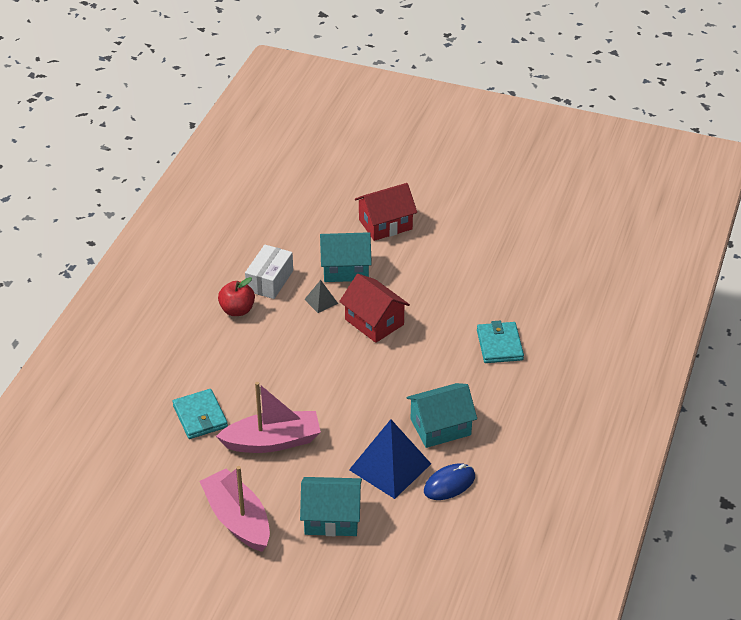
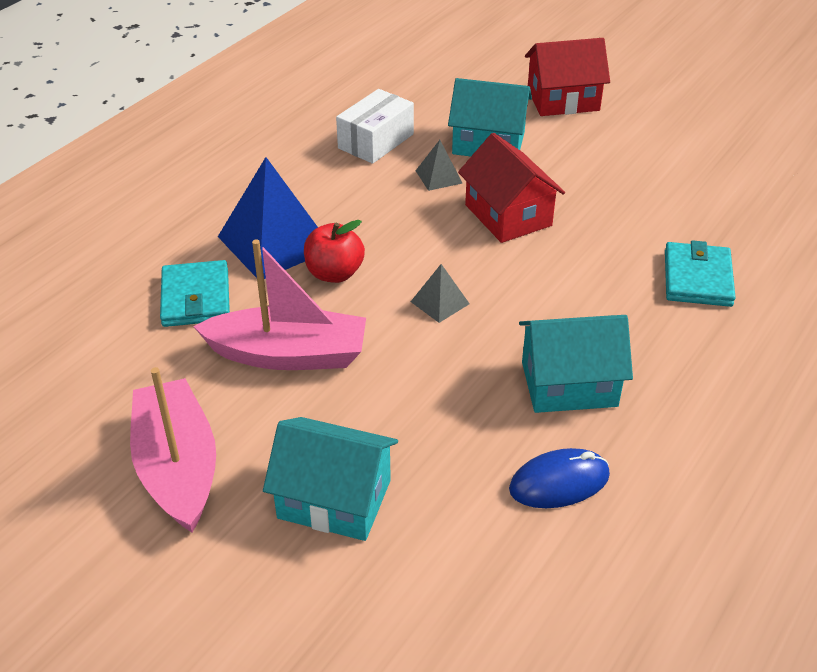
camera: 15 degrees right, 0 degrees up
(237, 310) = (315, 169): red apple -> red apple (334, 273)
(351, 390) = (439, 302): none -> grey pyramid
(390, 467) = (464, 432): blue pyramid -> blue pyramid (275, 242)

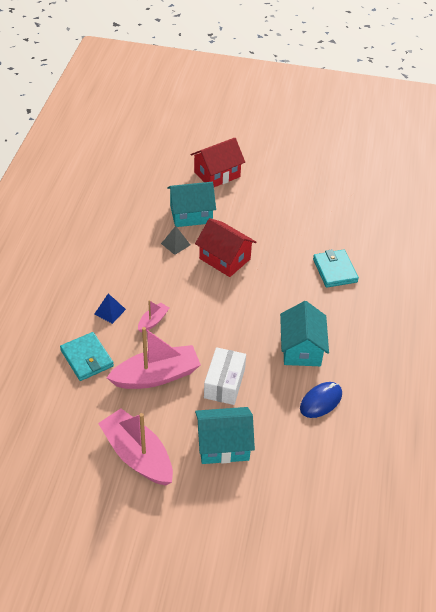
camera: 25 degrees left, 5 degrees up
(275, 242) = (110, 311): blue pyramid -> blue pyramid, size x0.47
(334, 273) = (153, 321): red apple -> pink boat
(376, 141) = (128, 229): white box -> white box (224, 383)
(439, 302) = (217, 322): grey pyramid -> none
(569, 384) = (301, 348): turquoise house -> turquoise house turned 60 degrees counterclockwise

